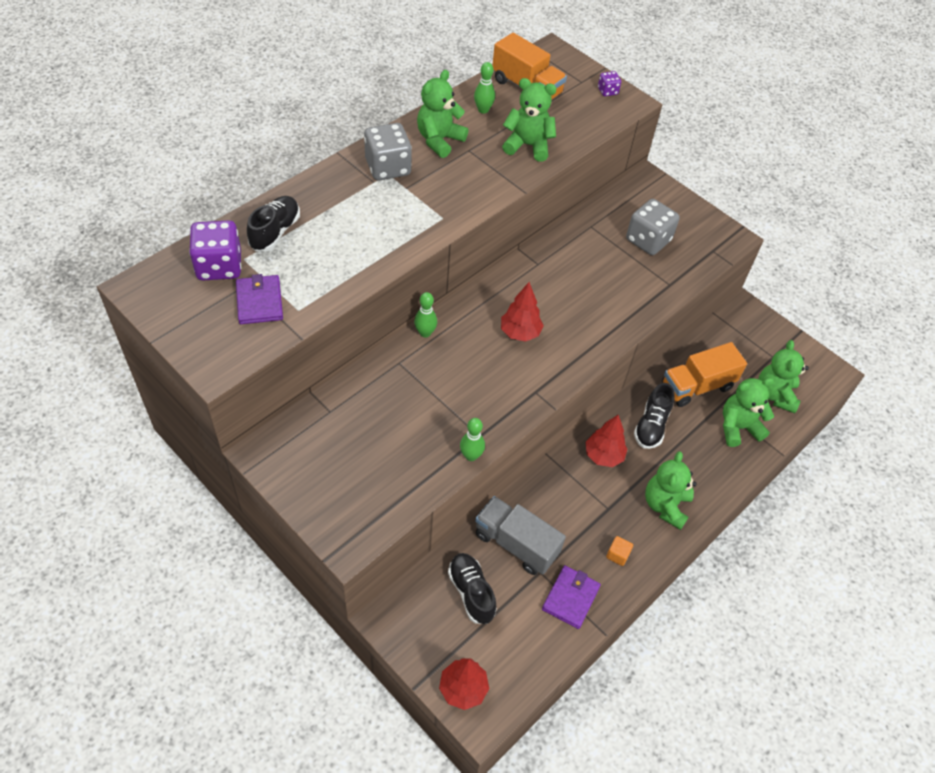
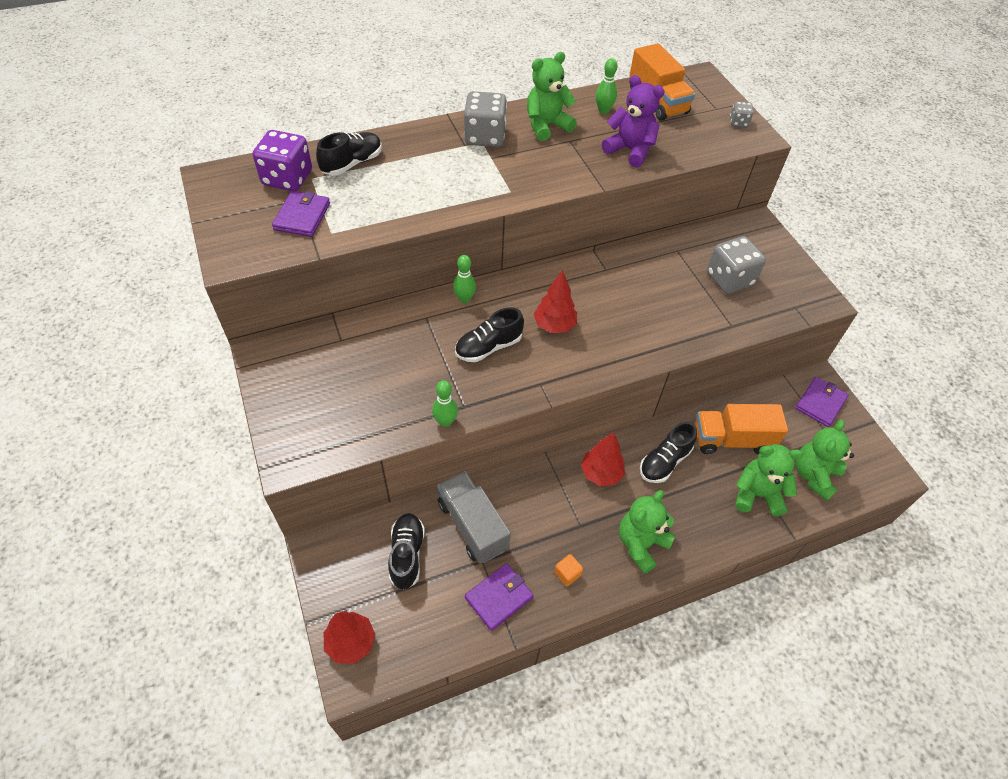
camera: 25 degrees right, 0 degrees up
(472, 372) = (488, 347): none -> black shoe
(528, 145) = (630, 150): green teddy bear -> purple teddy bear
(607, 91) = (738, 122): purple dice -> grey dice
(753, 328) = (820, 403): none -> purple wallet

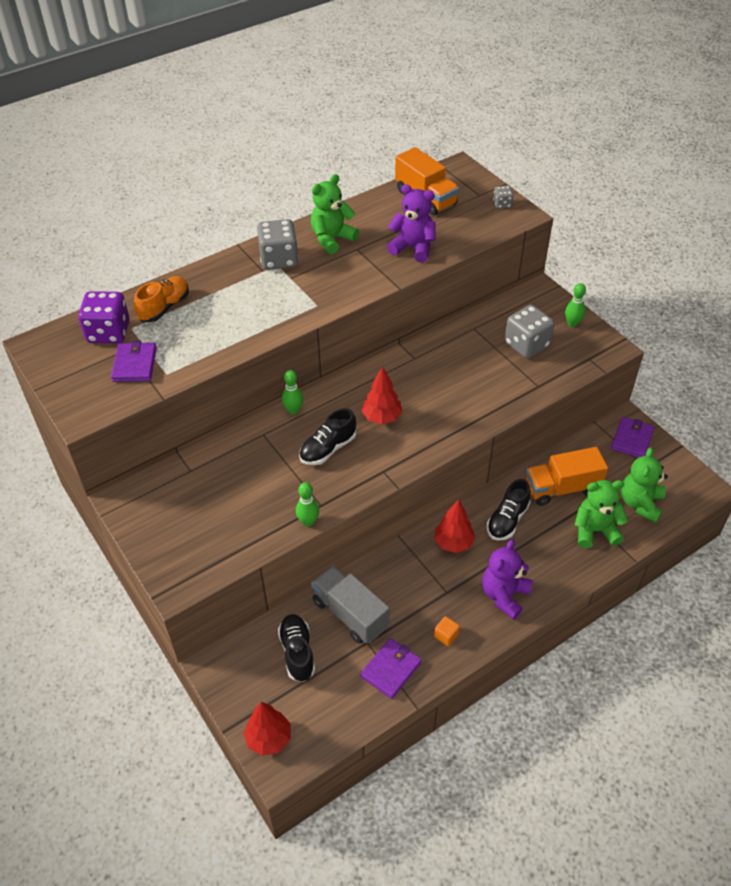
camera: 10 degrees left, 5 degrees down
(352, 163) = (164, 307): black shoe -> orange shoe
(603, 110) = (379, 215): green bowling pin -> green bowling pin (572, 324)
(641, 544) = (504, 595): green teddy bear -> purple teddy bear

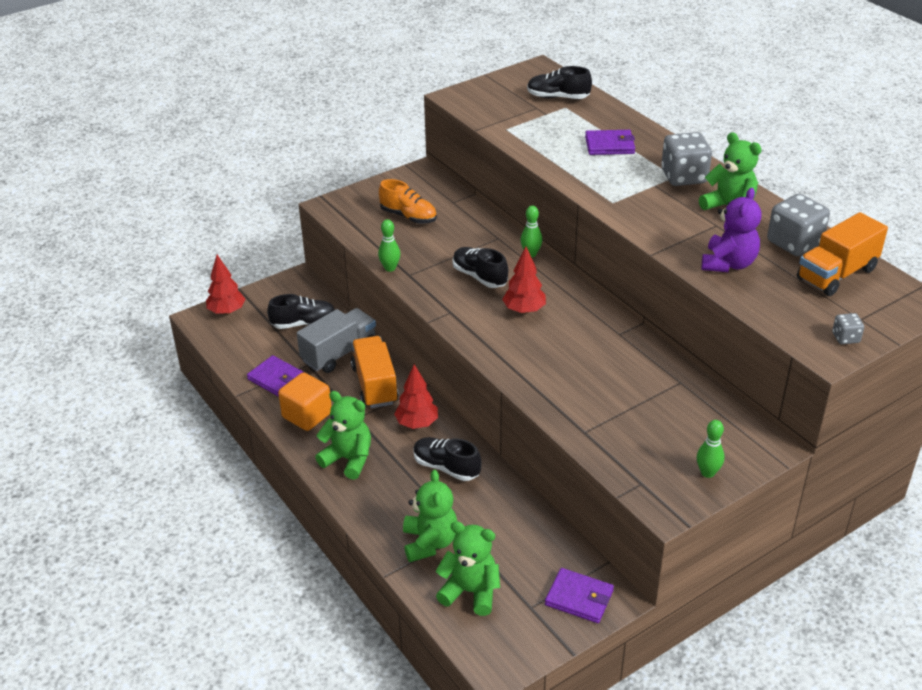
camera: 90 degrees right, 10 degrees down
(108, 332) = (558, 97): purple dice -> black shoe
(135, 364) = (517, 113): purple wallet -> purple wallet (609, 145)
(164, 307) = (596, 120): orange shoe -> orange shoe (408, 216)
(446, 635) = (307, 415): orange cube -> orange cube, size x2.03
(504, 595) = (348, 459): purple teddy bear -> green teddy bear
(526, 344) = (658, 426): grey dice -> grey dice (794, 243)
(562, 488) = (493, 518): orange truck -> orange truck (375, 385)

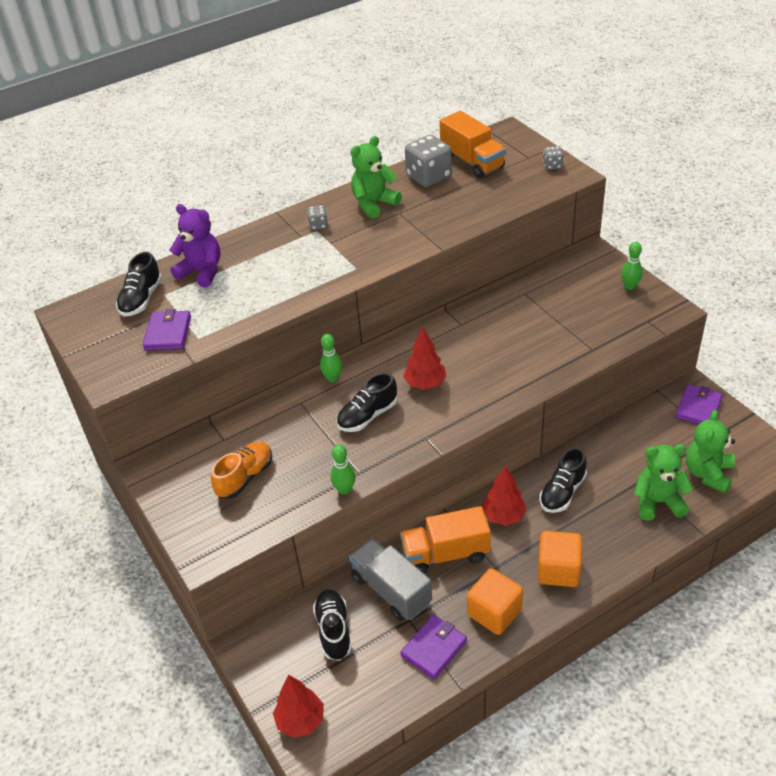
camera: 85 degrees left, 5 degrees up
(348, 459) = (558, 570): green teddy bear -> orange cube
(609, 145) = (251, 266): purple wallet -> purple wallet (168, 333)
(684, 177) = (318, 225): grey dice -> grey dice, size x0.49
(728, 264) = (457, 210): purple teddy bear -> purple teddy bear (202, 272)

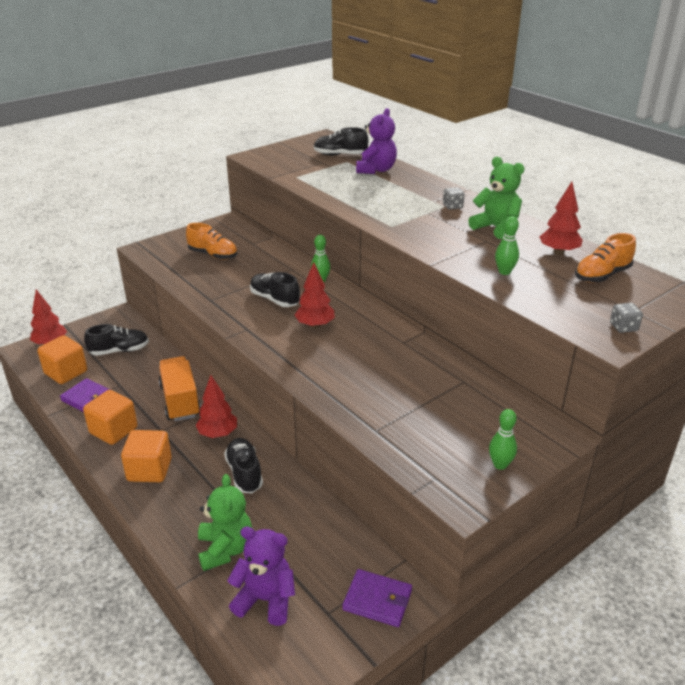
camera: 80 degrees right, 10 degrees down
(168, 333) = (301, 167): purple wallet -> none
(344, 489) = (193, 295): green bowling pin -> green bowling pin (504, 272)
(374, 686) = (66, 372): none -> orange cube
(391, 590) = (149, 375): grey truck -> none
(429, 176) = (558, 252): grey dice -> red tree
(472, 162) = (602, 275): orange truck -> orange shoe
(562, 492) = (244, 473): black shoe -> black shoe turned 45 degrees clockwise
(707, 473) = (266, 599): green teddy bear -> purple teddy bear

